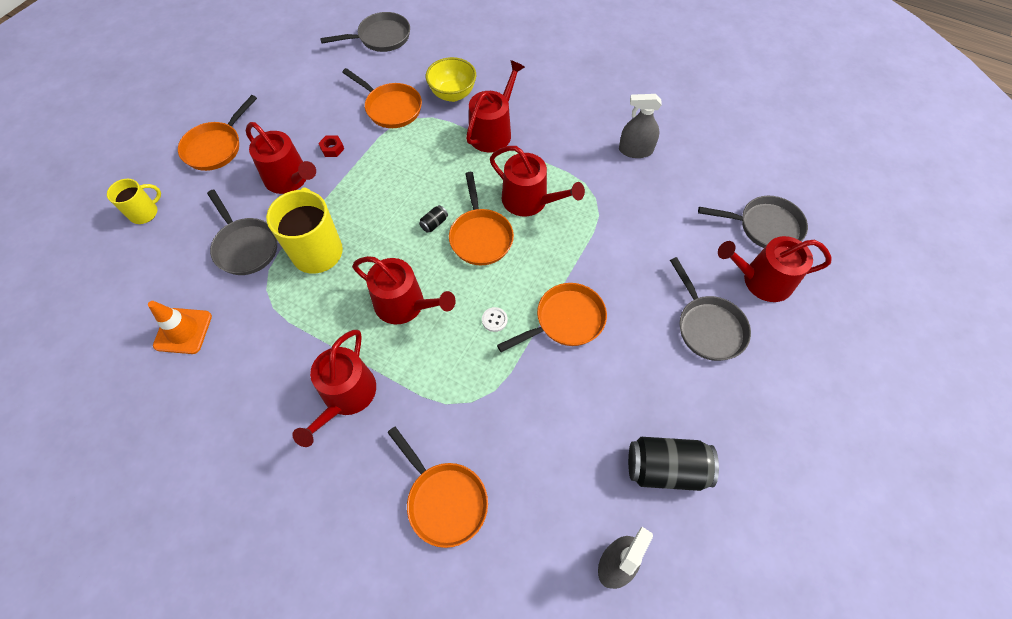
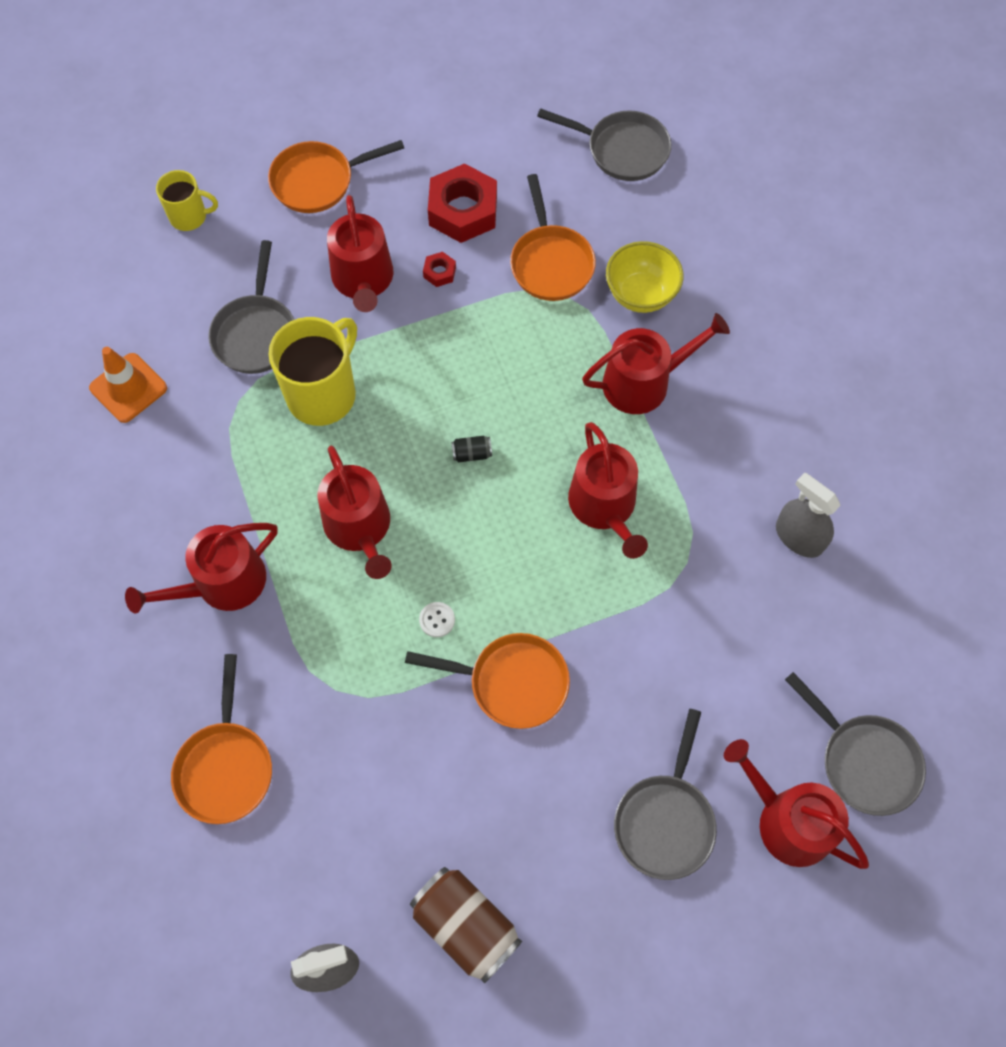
camera: 40 degrees right, 5 degrees up
(318, 112) = (463, 211): none -> red nut
(480, 236) = (508, 509): orange pan -> none
(665, 468) = (466, 926): black can -> brown can

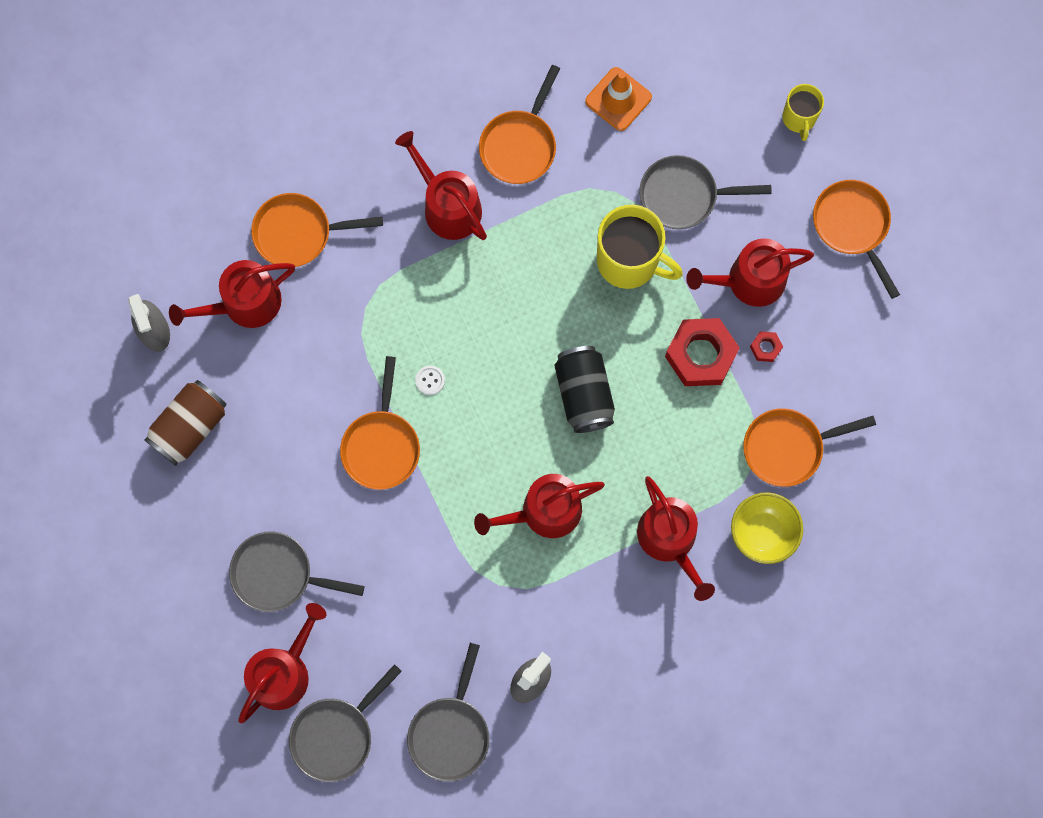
camera: 85 degrees right, 10 degrees up
(162, 496) = (520, 145): none -> orange pan
(360, 528) = (506, 308): red watering can -> red watering can (244, 304)
(463, 211) = (836, 362): red nut -> red nut (701, 355)
(472, 454) = (584, 394): black can -> black can, size x2.33
(622, 150) = (926, 507): grey pan -> grey pan (450, 733)

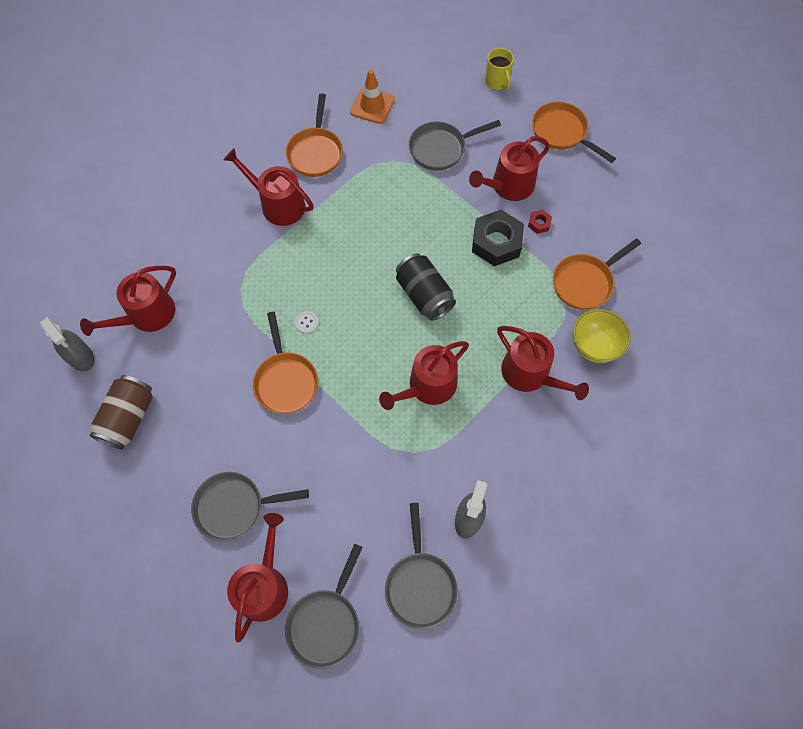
camera: 20 degrees left, 10 degrees down
(298, 233) = (173, 255): orange pan -> none
(629, 261) = (420, 199): yellow mug -> none
(701, 355) = (496, 242): red nut -> black nut

